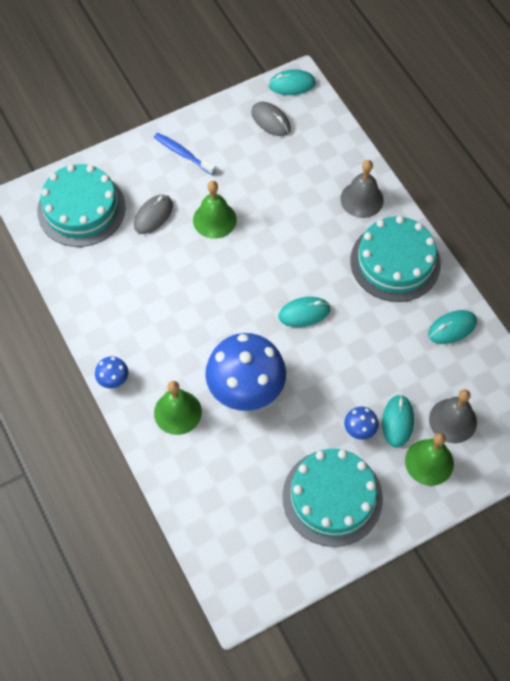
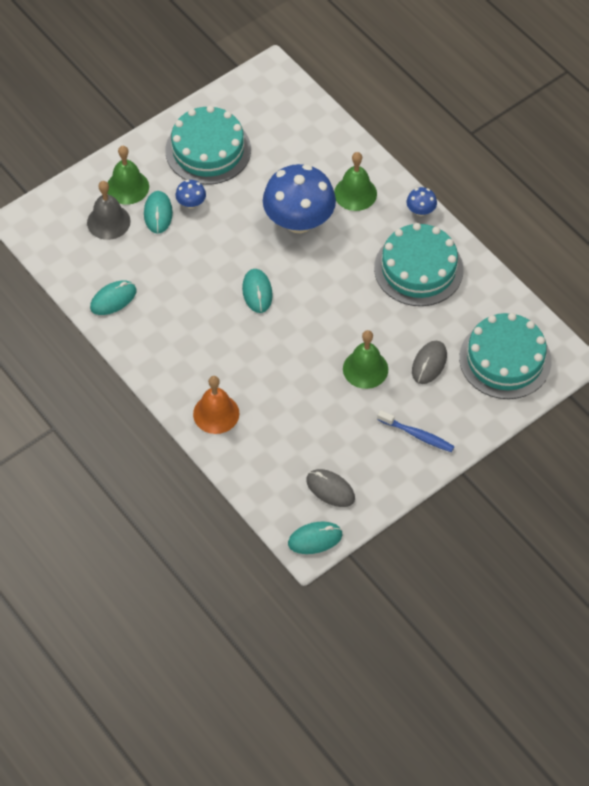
camera: 170 degrees right, 5 degrees down
(304, 313) = (257, 292): turquoise mouse -> turquoise mouse turned 75 degrees counterclockwise
(362, 199) = (216, 413): grey bell -> orange bell
(395, 262) = (174, 354): turquoise cake -> turquoise cake (418, 269)

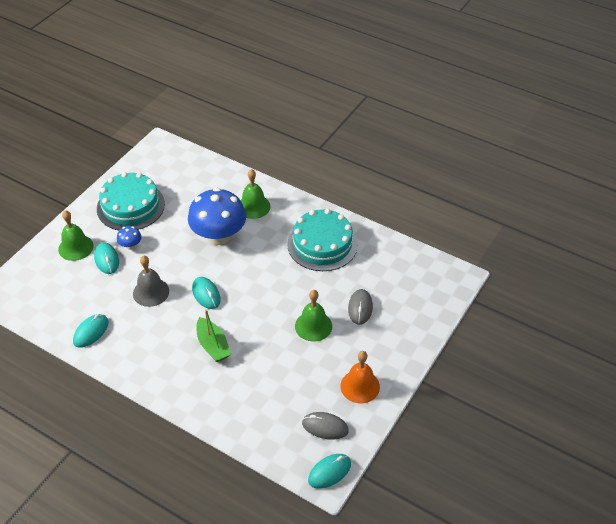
camera: 20 degrees left, 10 degrees down
(108, 222) = (68, 276): grey bell -> grey bell (151, 292)
(216, 413) = (207, 395): orange bell -> orange bell (360, 386)
(242, 357) = (213, 345): none -> green boat
(417, 435) = (375, 363): blue toothbrush -> none
(420, 211) = (306, 205): blue mushroom -> none
(505, 359) = (415, 289): turquoise cake -> none

